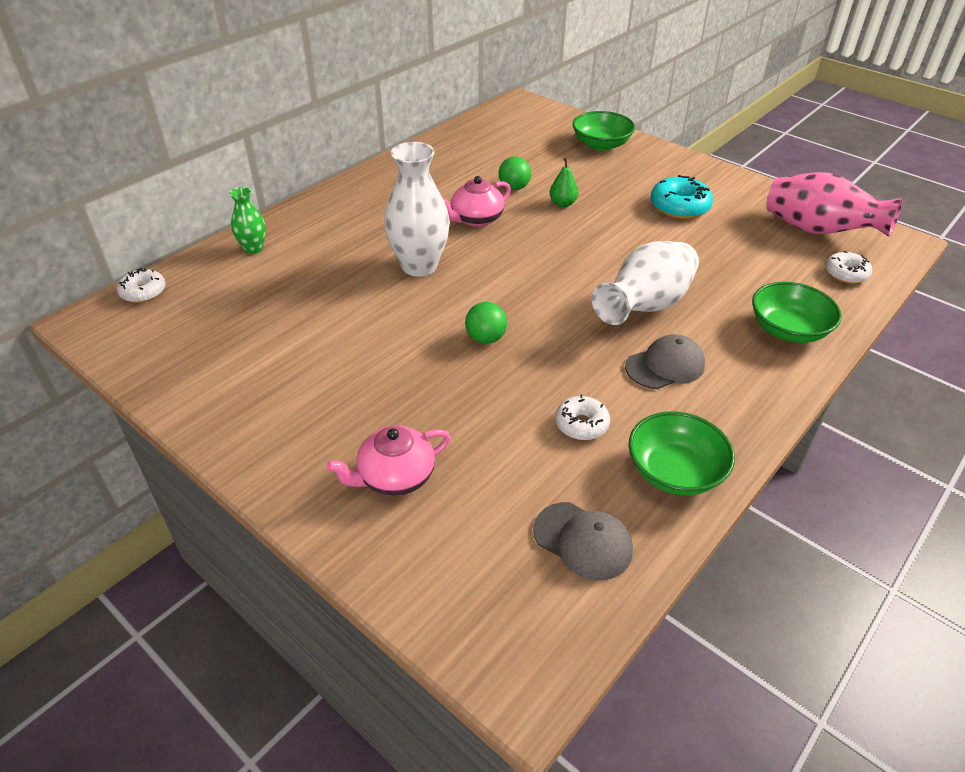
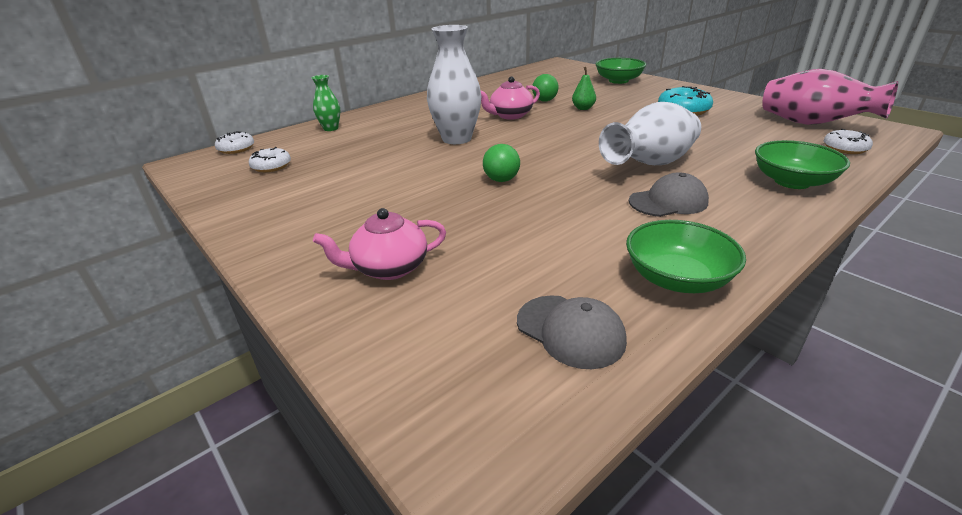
camera: 10 degrees right, 10 degrees down
(581, 424) = (581, 238): white donut -> white donut (271, 166)

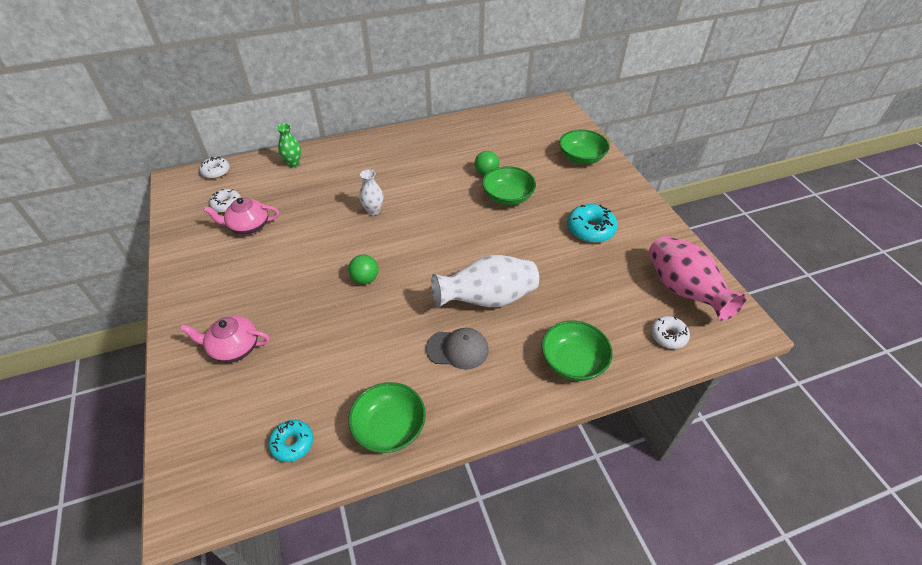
camera: 20 degrees right, 15 degrees up
(456, 139) = (373, 211): white vase -> white vase, size x0.53
(510, 115) = (439, 189): pink teapot -> pink teapot (248, 226)
(570, 331) = (292, 443): grey cap -> turquoise donut
(583, 108) = (507, 197): green pear -> green bowl

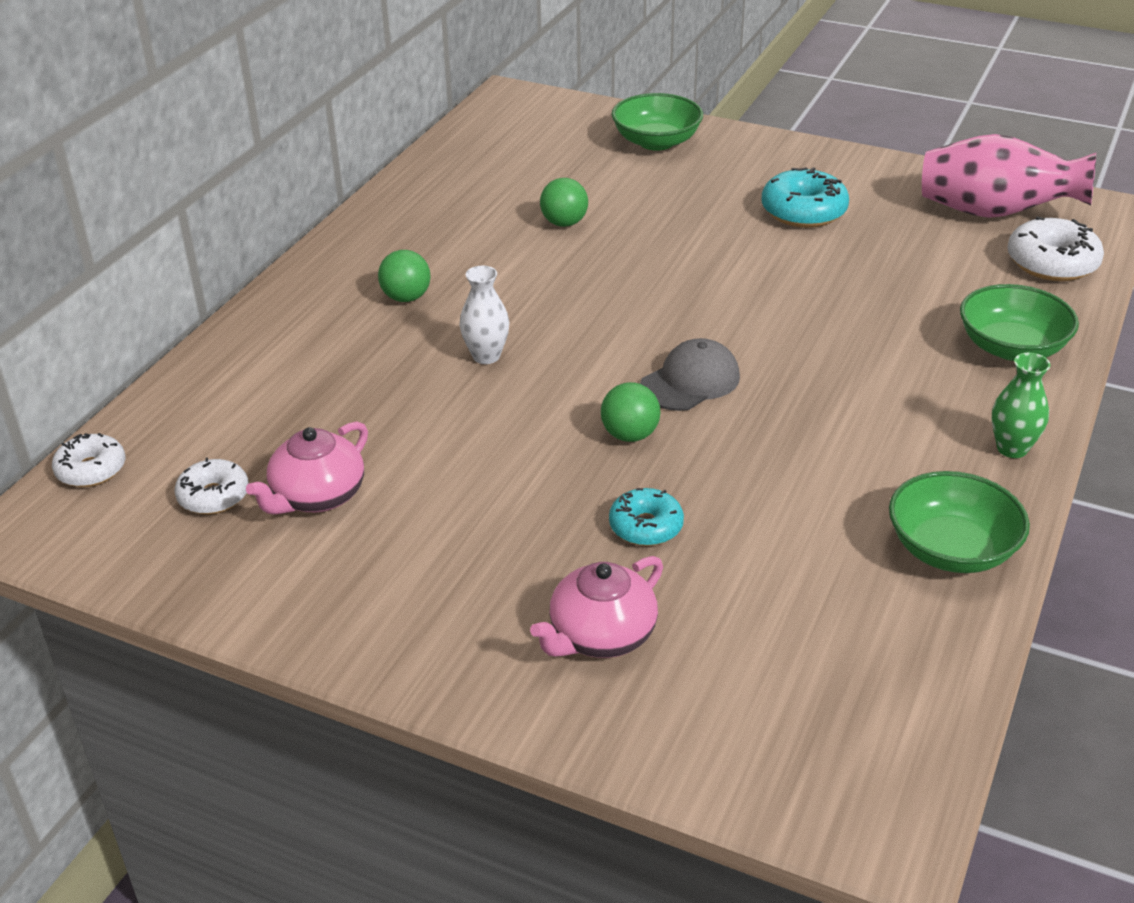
camera: 45 degrees left, 10 degrees down
(292, 443) = (879, 656): turquoise donut -> turquoise donut (646, 526)
(293, 163) = (226, 376): green vase -> green vase (1012, 448)
(386, 169) = (406, 297): none -> green ball
(457, 349) = (880, 423): grey cap -> grey cap (690, 381)
(487, 299) = (819, 352): white vase -> none
(507, 197) = (643, 234): green bowl -> none
(668, 336) = (1052, 263): white donut -> white donut, size x1.55

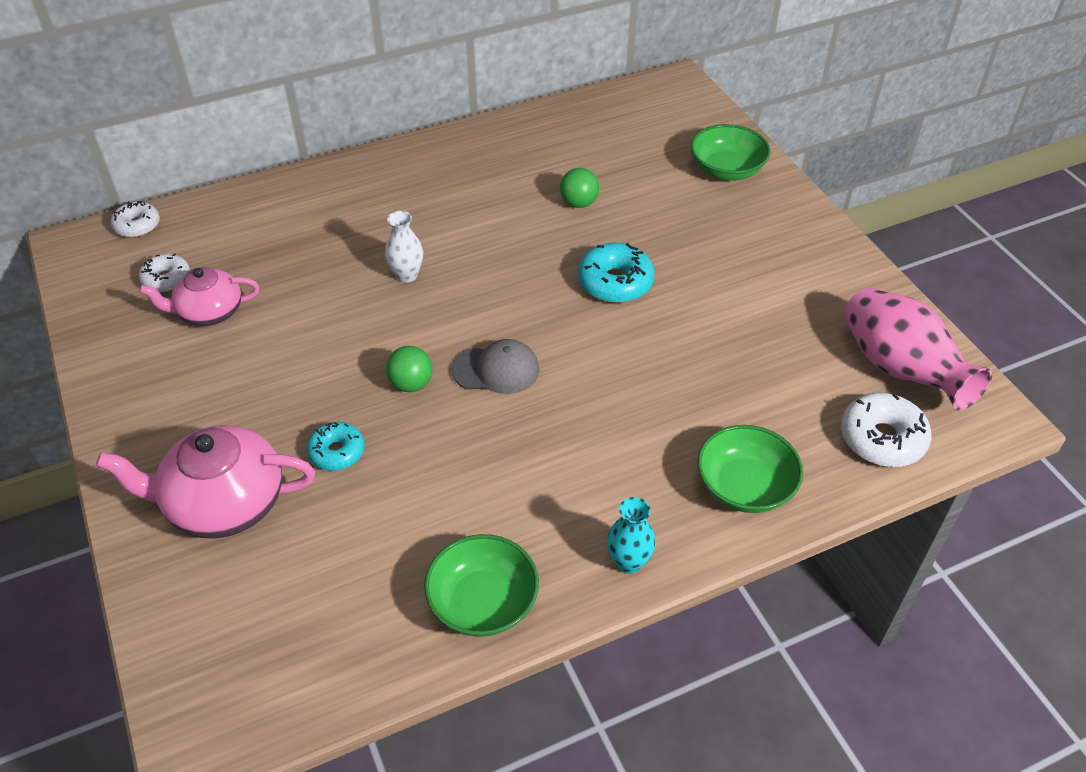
camera: 40 degrees right, 10 degrees up
(406, 297) = (417, 206): green ball -> none
(601, 636) = (223, 503): pink teapot -> pink teapot, size x1.55
(803, 211) = (752, 284): turquoise donut -> turquoise donut (615, 282)
(1012, 448) = (628, 562): green vase -> turquoise vase

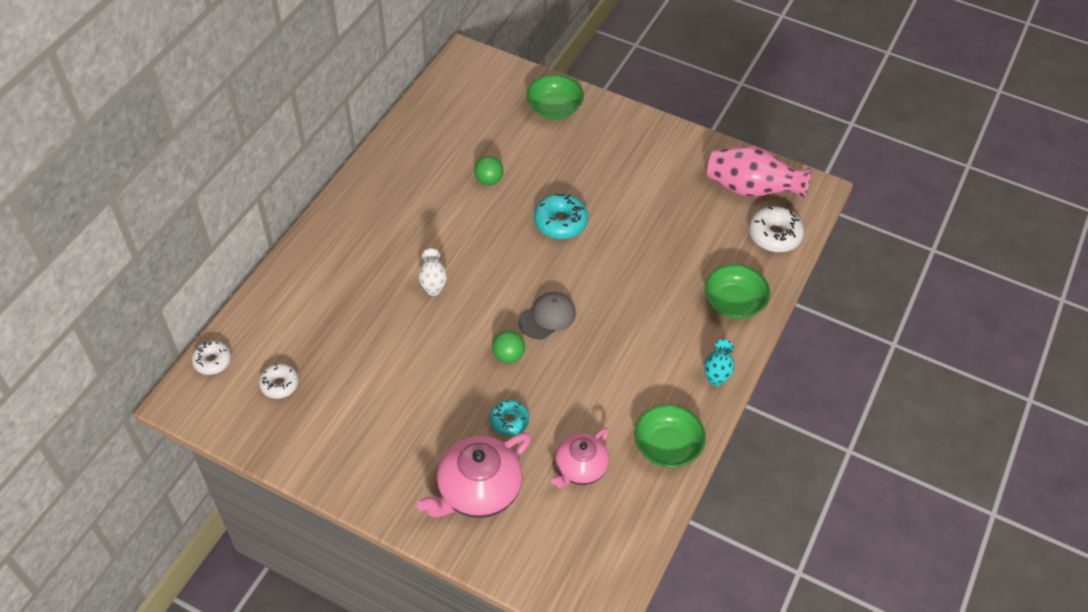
camera: 40 degrees left, 5 degrees up
(209, 313) = (335, 388): pink teapot -> pink teapot (580, 468)

